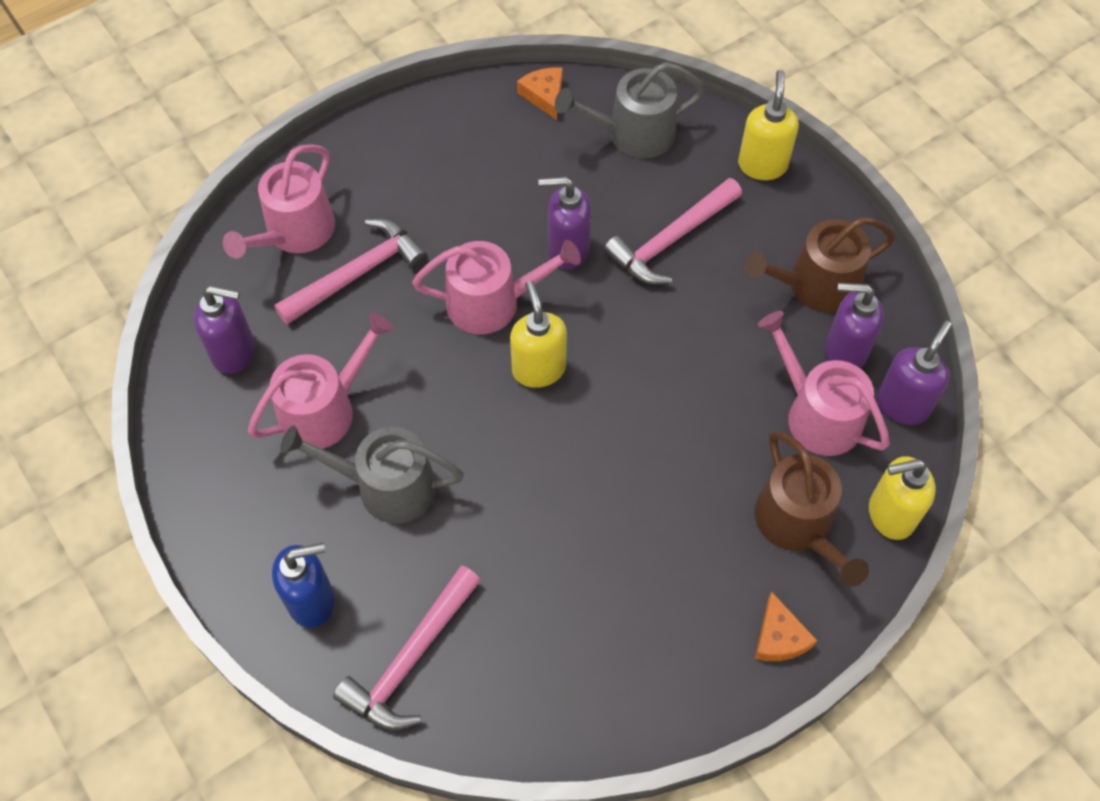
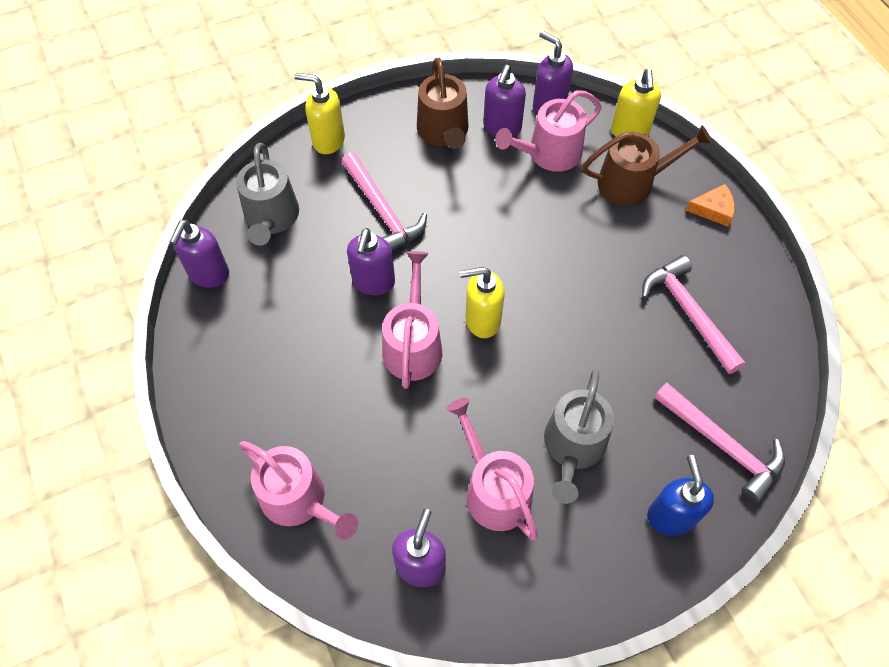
camera: 80 degrees left, 0 degrees up
(357, 274) = (359, 449): pink hammer -> pink hammer (688, 313)
(544, 95) = (209, 274): orange cheese -> purple soap dispenser

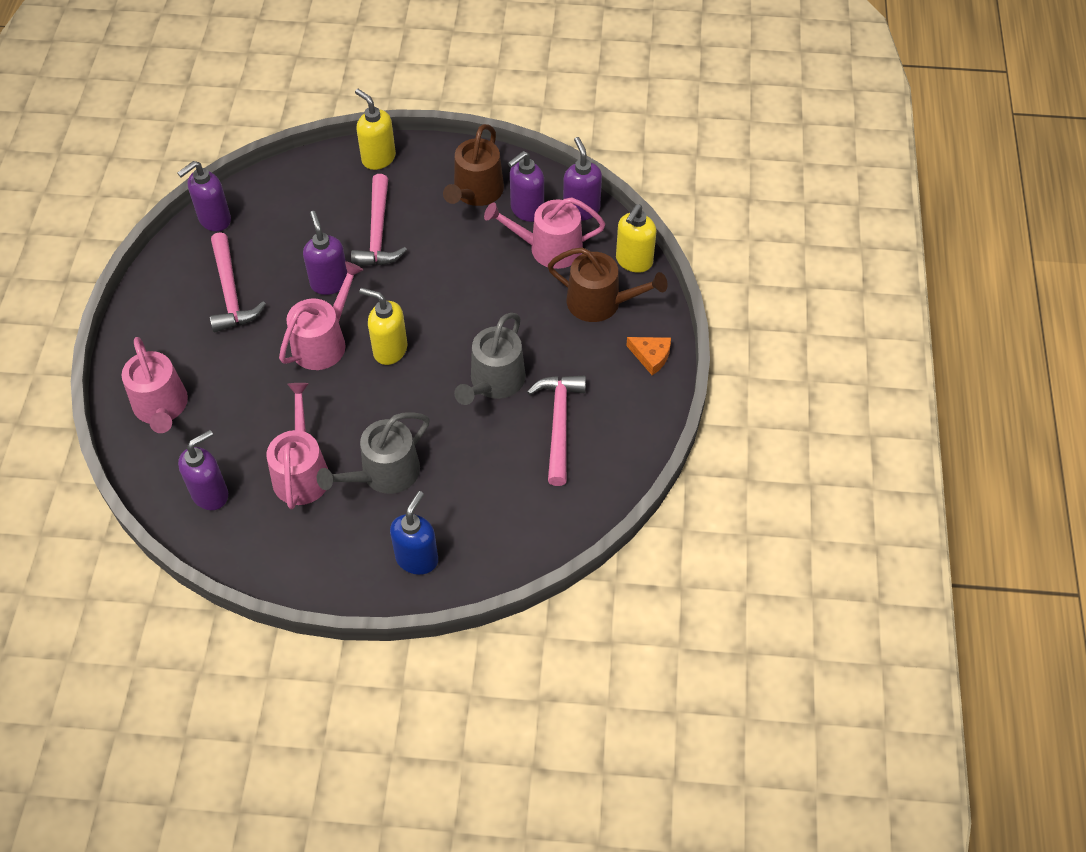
camera: 30 degrees right, 5 degrees down
(271, 218) = (290, 199): grey watering can -> grey watering can (494, 382)
(373, 282) = (329, 283): purple soap dispenser -> purple soap dispenser turned 120 degrees clockwise
(722, 445) = (501, 532): pink hammer -> pink hammer (231, 292)

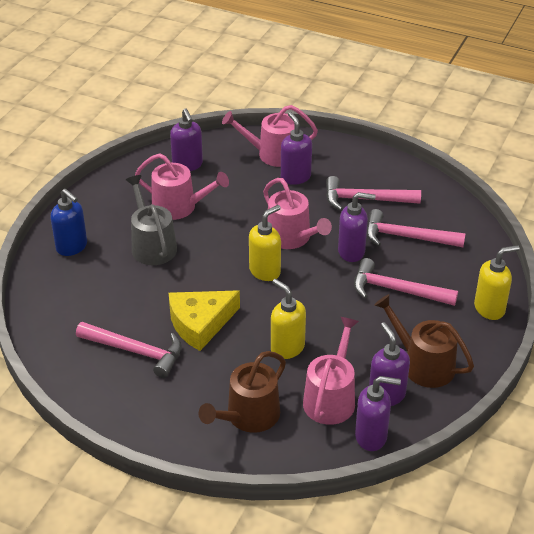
camera: 110 degrees right, 15 degrees down
(214, 220) = (447, 202): purple soap dispenser -> purple soap dispenser (295, 177)
(288, 241) = (407, 237): none -> pink hammer
(494, 382) = (200, 323): grey watering can -> yellow cheese
(633, 261) = (287, 457): yellow soap dispenser -> yellow soap dispenser (287, 348)
(651, 356) = (169, 434): orange cheese -> none

